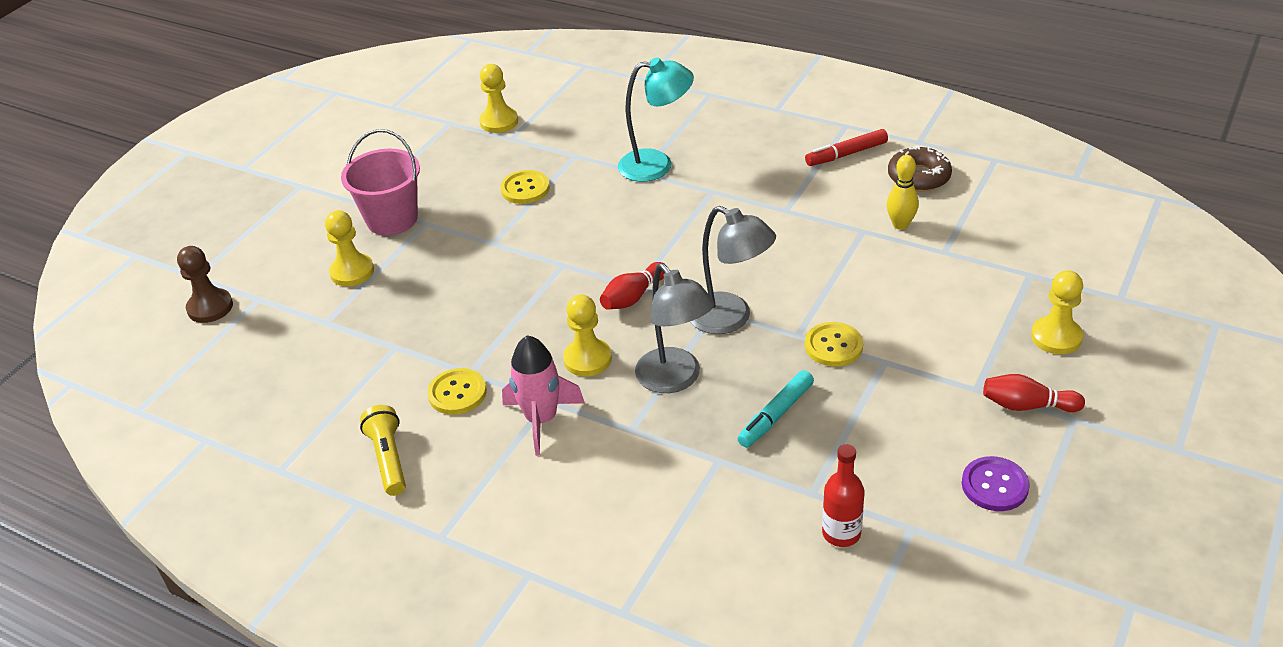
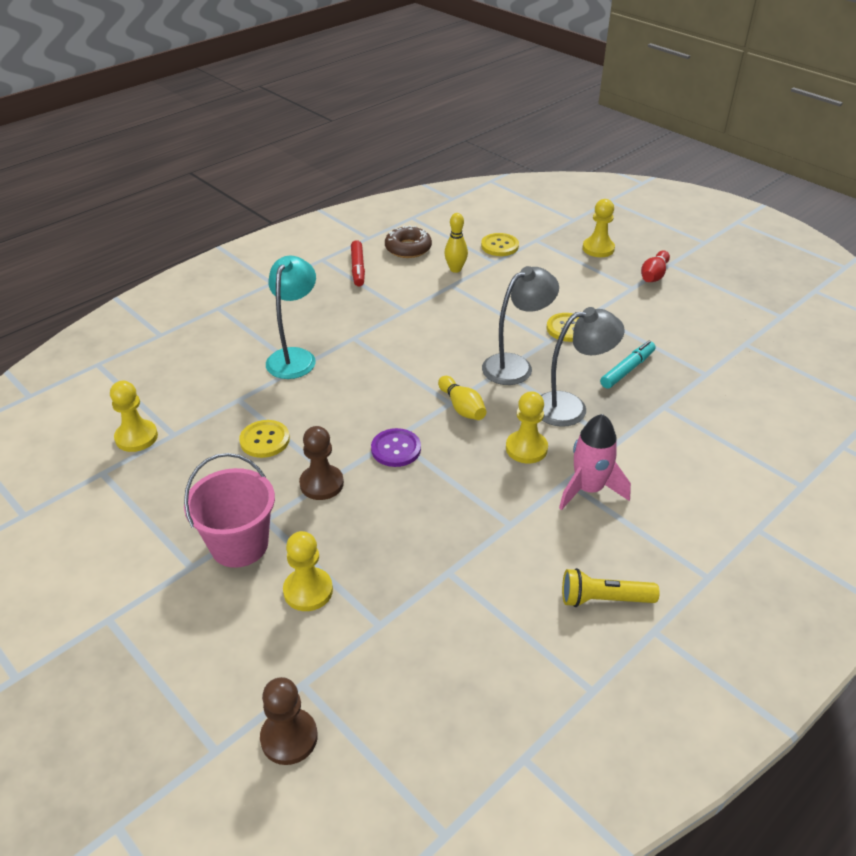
camera: 75 degrees left, 0 degrees up
(457, 393) = (534, 537): yellow button -> yellow button (499, 246)
(480, 239) = (321, 484): none -> brown pawn
(633, 297) = (462, 407): red bowling pin -> yellow bowling pin
(776, 415) = (627, 370): turquoise marker -> turquoise marker turned 105 degrees counterclockwise
(841, 533) = (744, 371): red bottle -> none
(994, 485) = (717, 305): purple button -> purple button (396, 449)

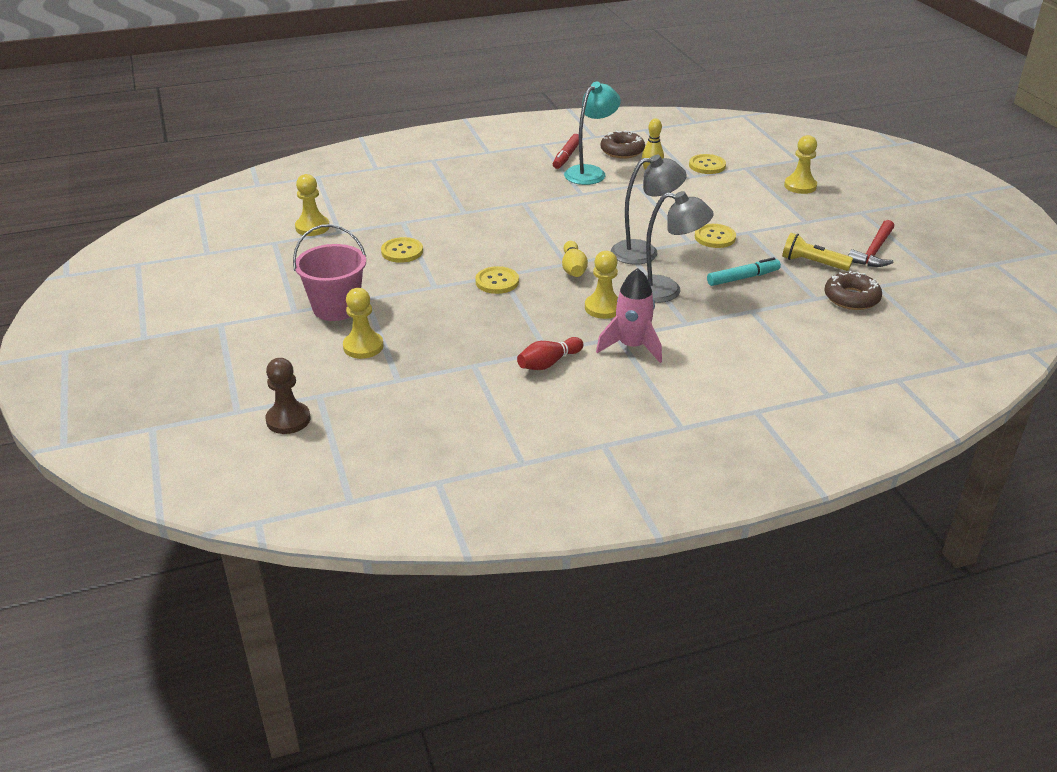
camera: 25 degrees right, 5 degrees down
(295, 357) = (466, 205): turquoise lamp -> turquoise lamp (590, 172)
(321, 484) = (423, 288): brown pawn -> none
(396, 449) = (497, 282): purple button -> yellow button
(604, 599) = (580, 415): yellow flashlight -> yellow flashlight (812, 263)
(654, 275) = (836, 217): red bowling pin -> red bowling pin (548, 363)
(714, 305) = (874, 252): none -> red hammer
(735, 364) = (851, 298): none -> brown donut

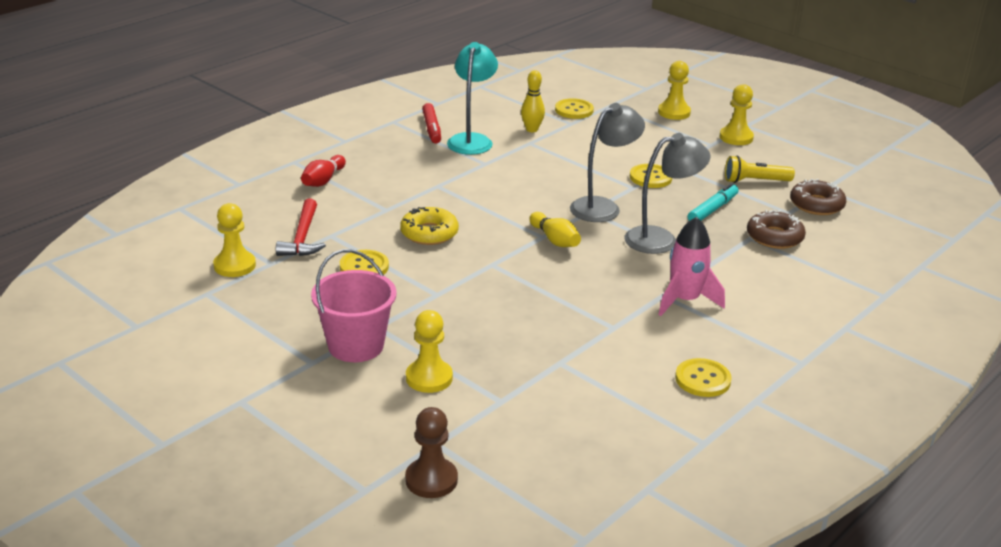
camera: 30 degrees left, 5 degrees down
(477, 238) = (429, 233): none -> yellow donut
(497, 282) = (495, 272): yellow button -> yellow button (702, 379)
(548, 363) = (628, 339): red bowling pin -> red bowling pin (323, 180)
(603, 308) = (622, 271): yellow pawn -> yellow pawn (736, 137)
(622, 151) = (480, 112): brown donut -> brown donut (774, 237)
(874, 252) = (792, 159): red hammer -> red hammer (303, 237)

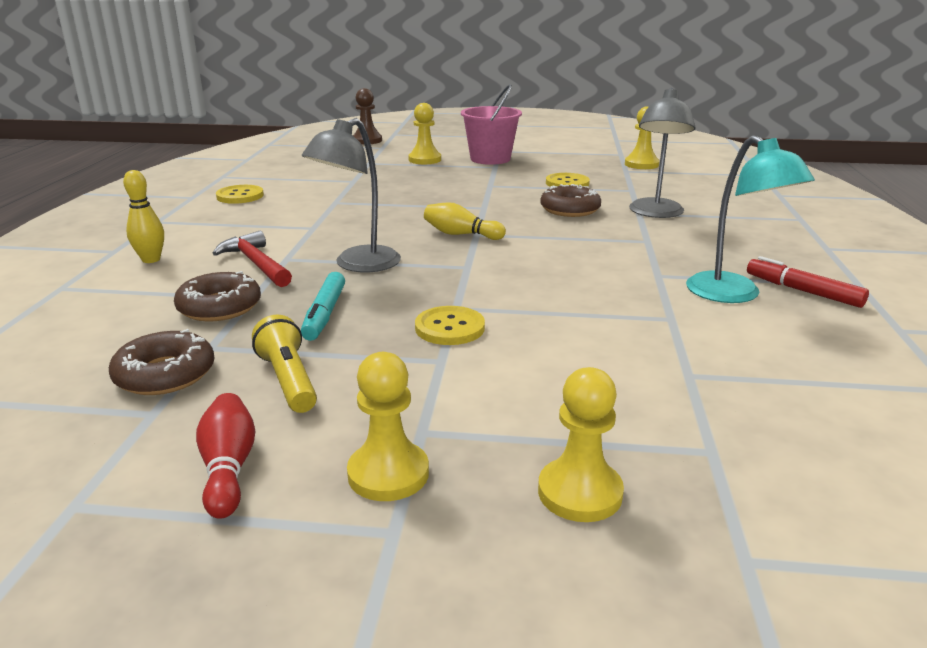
camera: 145 degrees right, 5 degrees down
(303, 237) = (645, 184): red hammer -> red hammer (256, 263)
(323, 180) = (737, 214): red bowling pin -> red bowling pin (228, 468)
(429, 233) = (570, 209): yellow donut -> brown donut
(532, 129) = (709, 339): yellow bowling pin -> yellow bowling pin (151, 259)
(574, 110) = (735, 405): yellow button -> none
(603, 207) = (459, 274): grey lamp -> grey lamp (655, 213)
(685, 300) = (289, 229): pink rocket -> none
(755, 181) = (288, 380): yellow flashlight -> yellow flashlight turned 75 degrees counterclockwise

